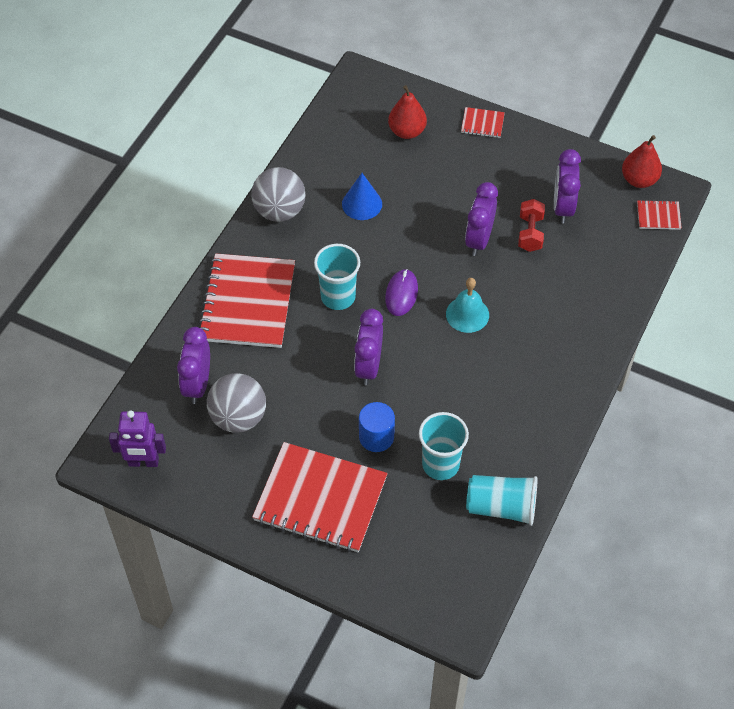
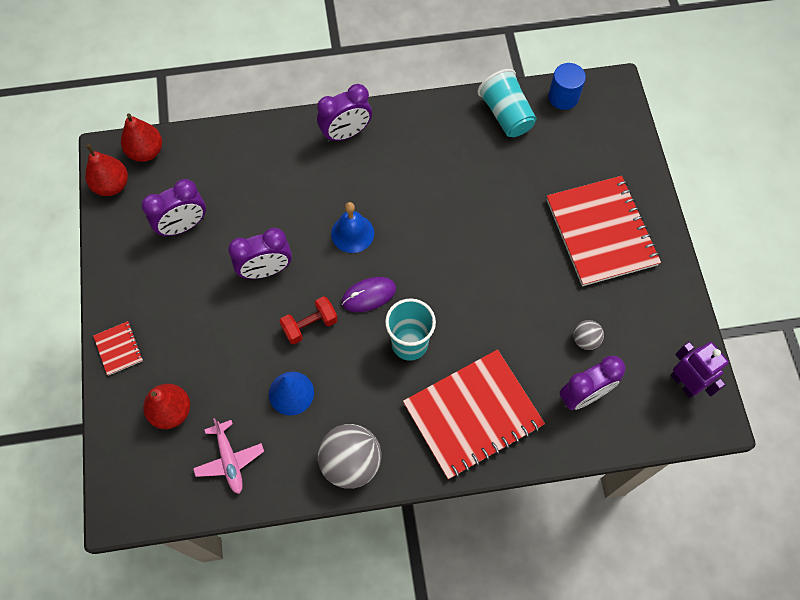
camera: 125 degrees left, 10 degrees up
(238, 417) = (585, 340): grey ball -> grey ball, size x0.51
(342, 146) = (229, 460): none -> pink plane
(368, 366) = (460, 274): purple clock -> purple clock (346, 133)
(376, 437) = (518, 228): blue cylinder -> blue cylinder (563, 97)
(440, 464) = (504, 171): turquoise cup -> none
(467, 314) = (352, 233): turquoise bell -> blue bell
(530, 233) = (231, 235): red dumbbell -> red dumbbell (310, 325)
(658, 216) = (146, 151): red notebook -> red pear

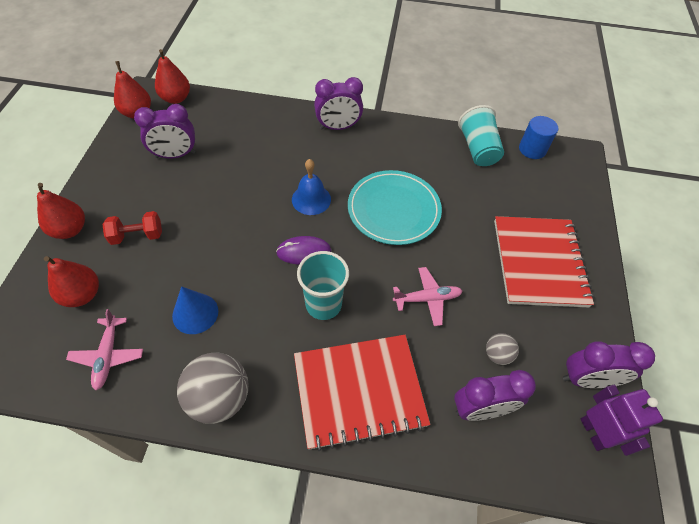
camera: 15 degrees right, 10 degrees down
(119, 349) = (70, 230): red notebook -> red pear
(266, 270) = (224, 206): purple clock -> purple clock (586, 379)
(310, 325) = (240, 261): red dumbbell -> red dumbbell (137, 235)
(441, 218) = (393, 210): none -> turquoise plate
(505, 305) = (427, 299): none -> pink plane

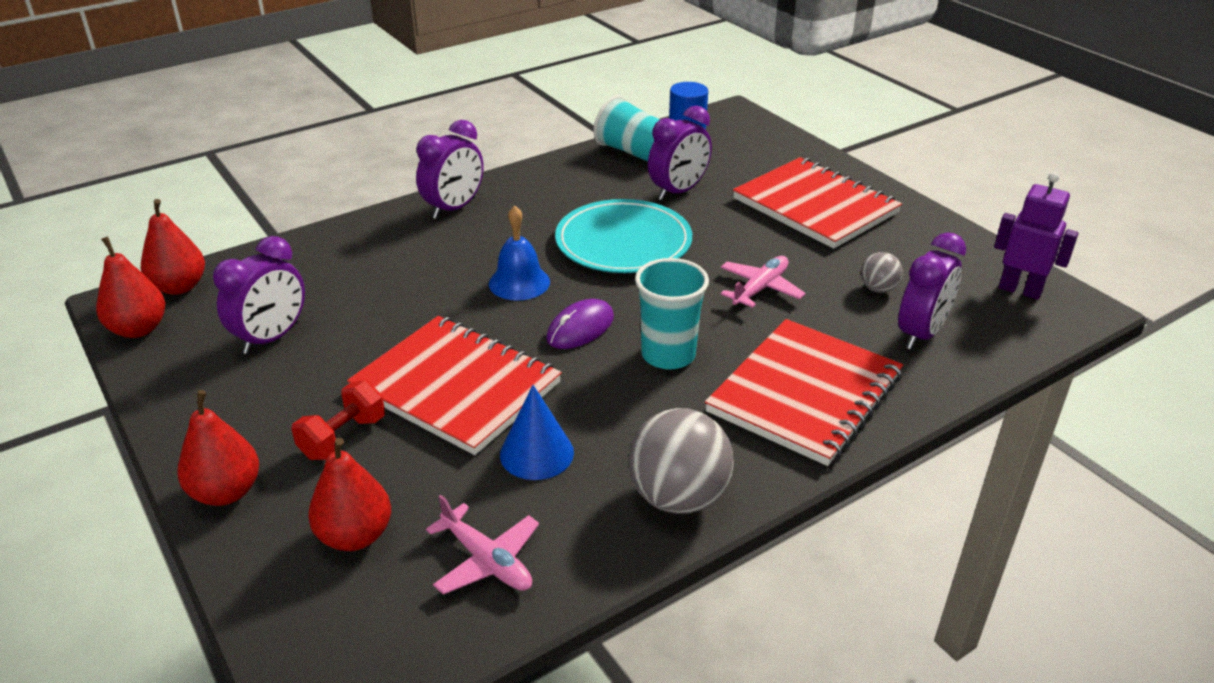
camera: 40 degrees left, 20 degrees down
(210, 244) = (456, 387): none -> red notebook
(586, 379) = (966, 260): purple clock -> purple clock (678, 191)

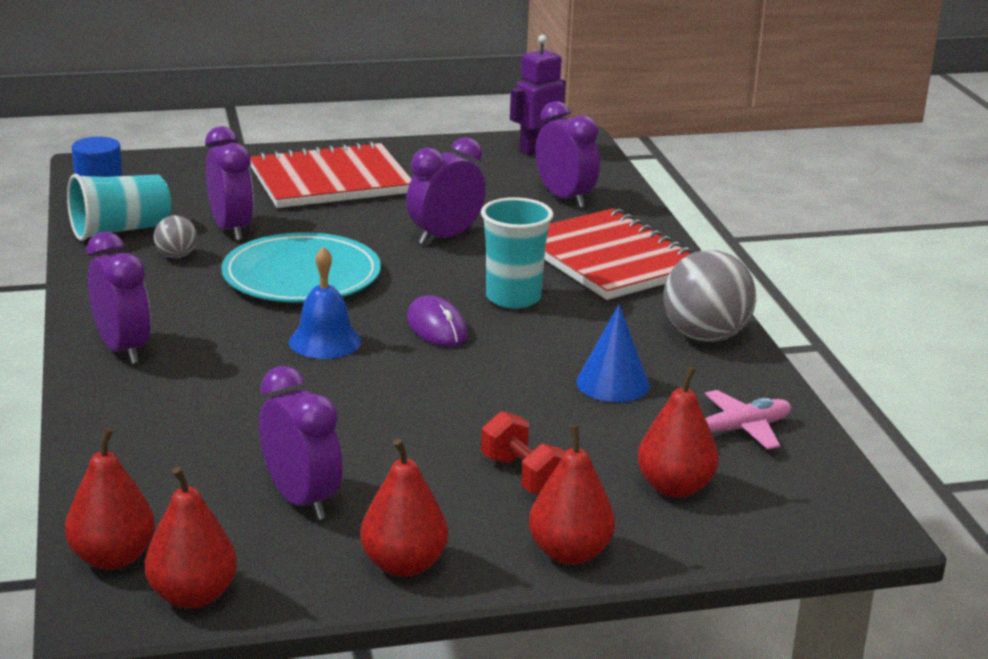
camera: 70 degrees left, 10 degrees down
(192, 408) = (404, 565): none -> red pear
(456, 387) = (484, 404): red notebook -> none
(760, 288) = (445, 237): pink plane -> purple clock
(878, 289) = (489, 195): grey ball -> grey ball (176, 256)

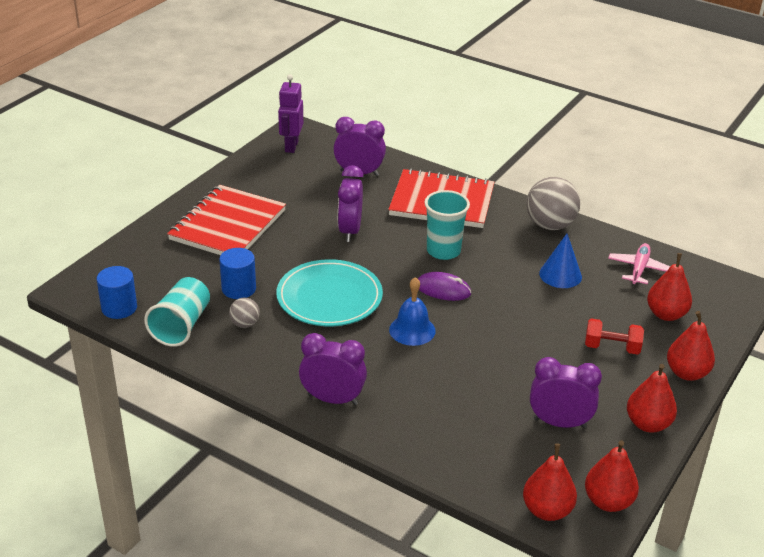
camera: 45 degrees left, 10 degrees up
(231, 229) = (238, 289): purple clock -> blue cylinder

